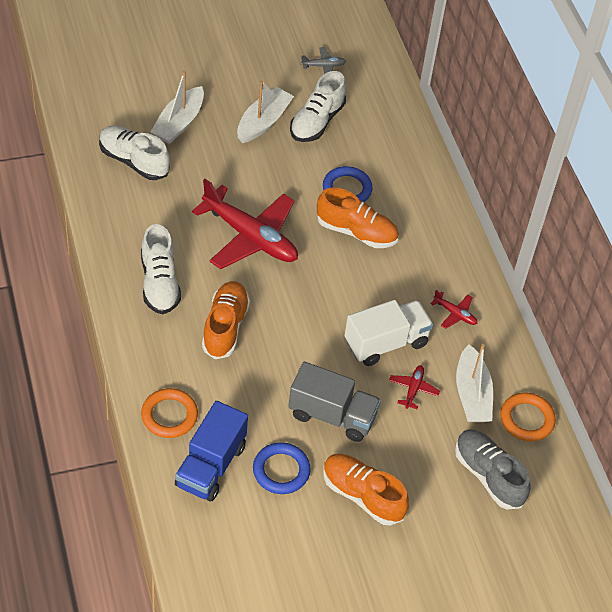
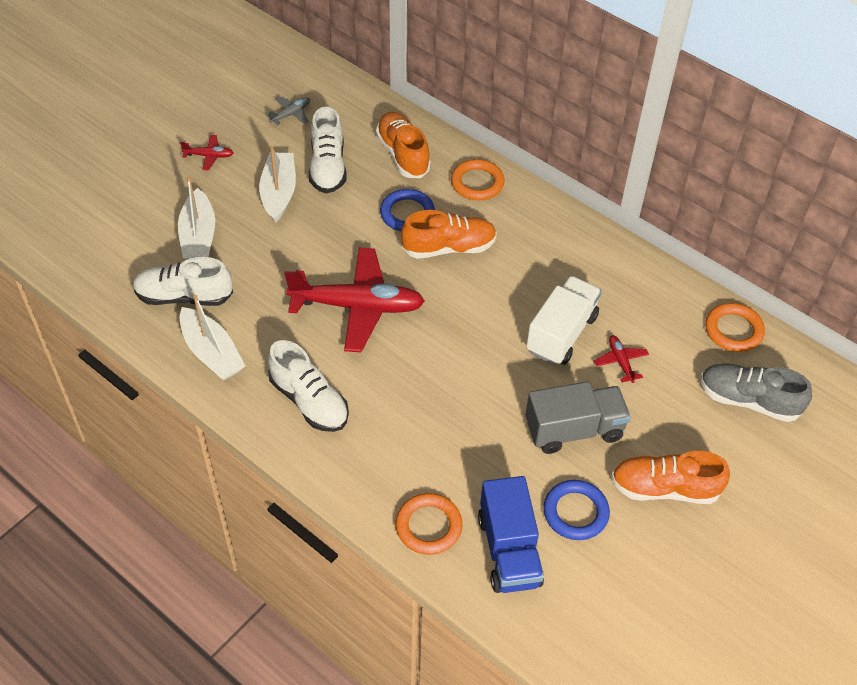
camera: 30 degrees left, 0 degrees up
(225, 327) = (407, 406): orange shoe -> orange shoe (403, 154)
(423, 195) = (477, 183): none -> orange ring
(455, 314) = (595, 272): red plane -> red plane (209, 156)
(472, 394) = (671, 336): white boat -> white boat (212, 353)

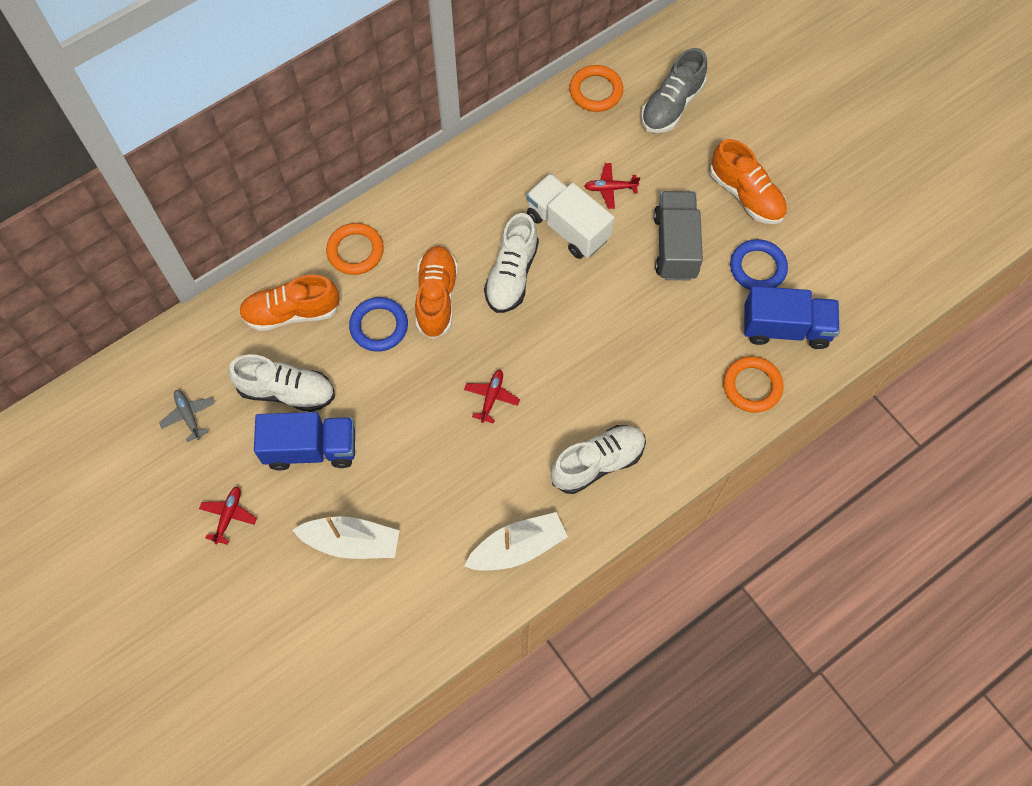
camera: 75 degrees left, 15 degrees up
(184, 296) = (435, 567): white shoe -> white shoe (511, 275)
(279, 193) = (311, 448): white boat -> blue truck
(358, 306) = (491, 397): red plane -> red plane, size x0.42
(664, 488) = (746, 195): orange shoe -> orange shoe turned 60 degrees counterclockwise

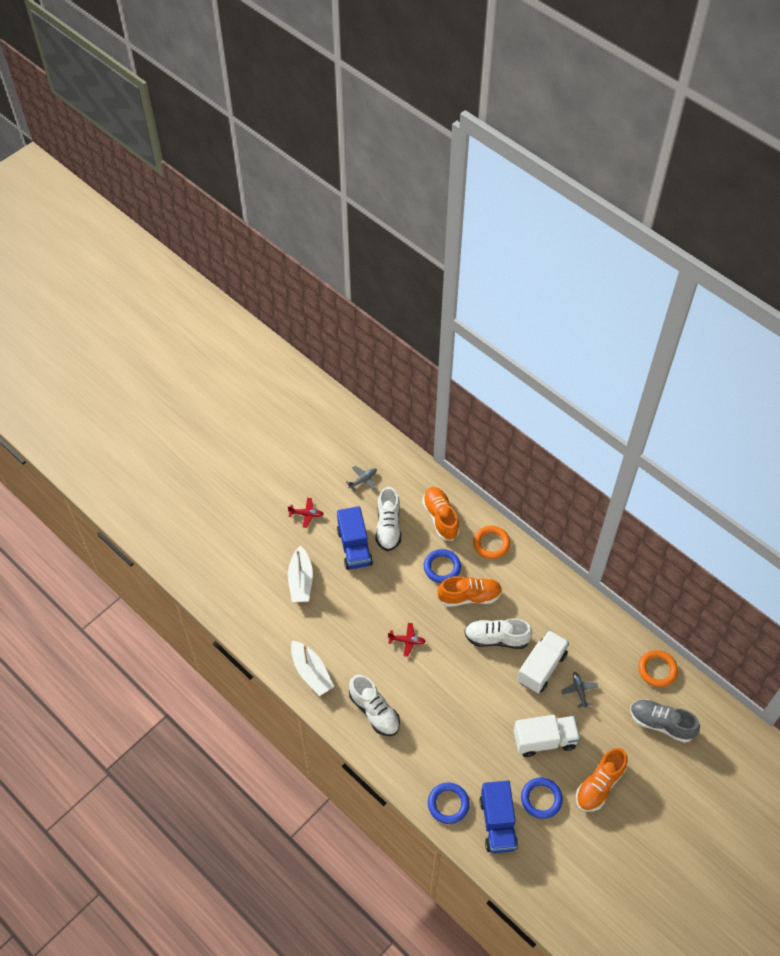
camera: 80 degrees right, 10 degrees down
(610, 188) = (579, 690): red plane -> grey plane
(675, 246) = (544, 740): grey truck -> white truck
(752, 386) = (448, 804): orange ring -> blue ring

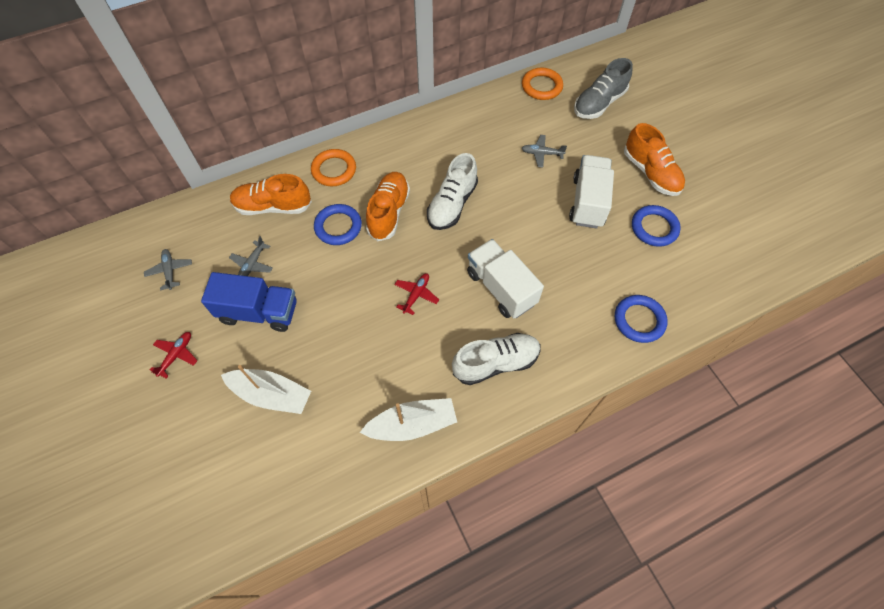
camera: 70 degrees left, 5 degrees up
(388, 526) = (252, 264): white shoe -> grey plane
(497, 823) = (673, 278): blue truck -> none
(541, 667) = (503, 176): white truck -> white truck (501, 288)

